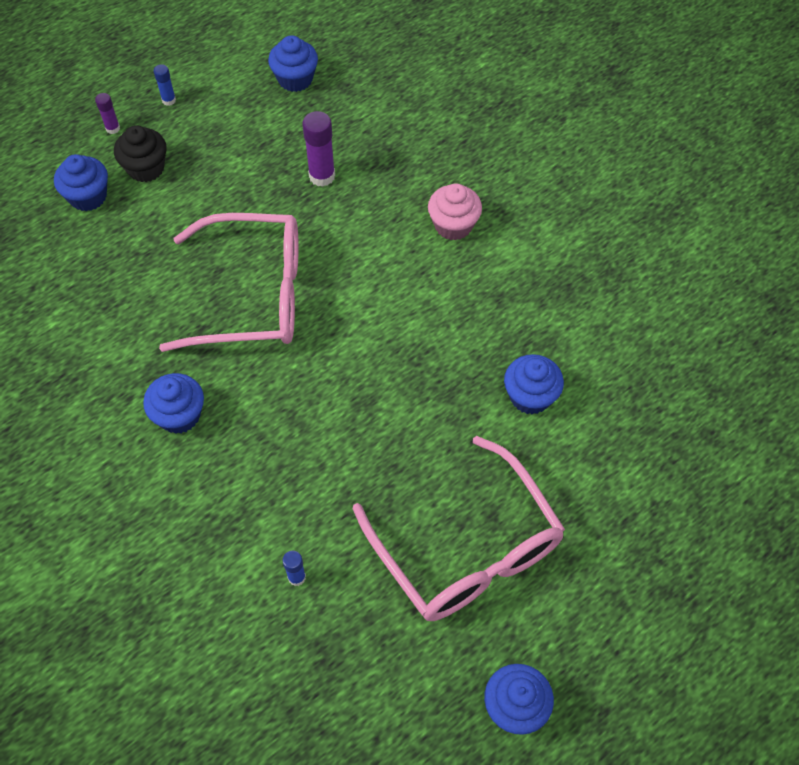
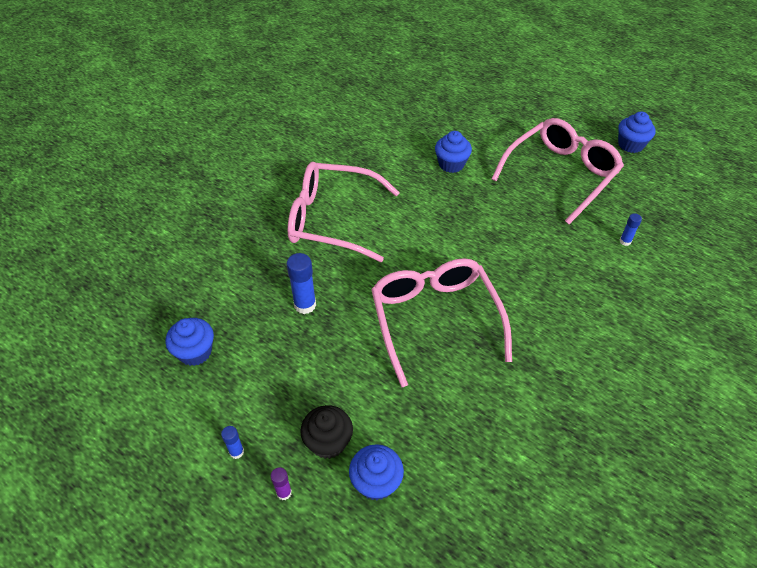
camera: 105 degrees left, 10 degrees down
(179, 415) = (555, 334): blue cupcake -> none
(322, 176) = (305, 305): purple glue stick -> blue glue stick
(453, 225) = (332, 219): pink cupcake -> pink glasses

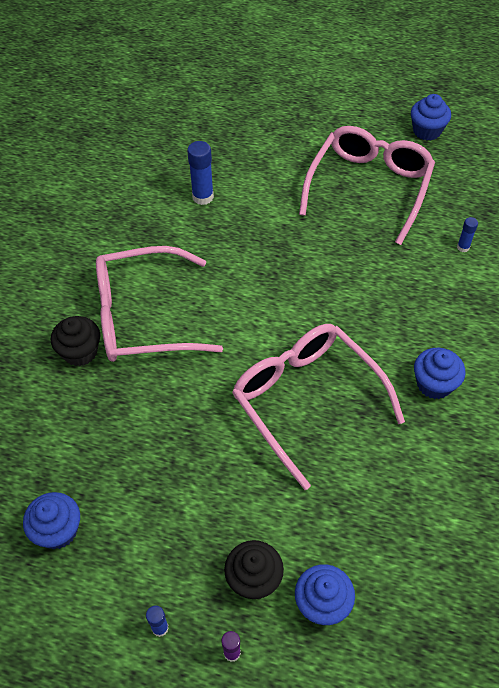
camera: 20 degrees left, 5 degrees up
(273, 230) = (80, 352): none -> black cupcake
(305, 305) = (158, 431): blue glue stick -> blue glue stick (203, 197)
(451, 164) = (247, 208): blue cupcake -> blue cupcake (434, 384)

